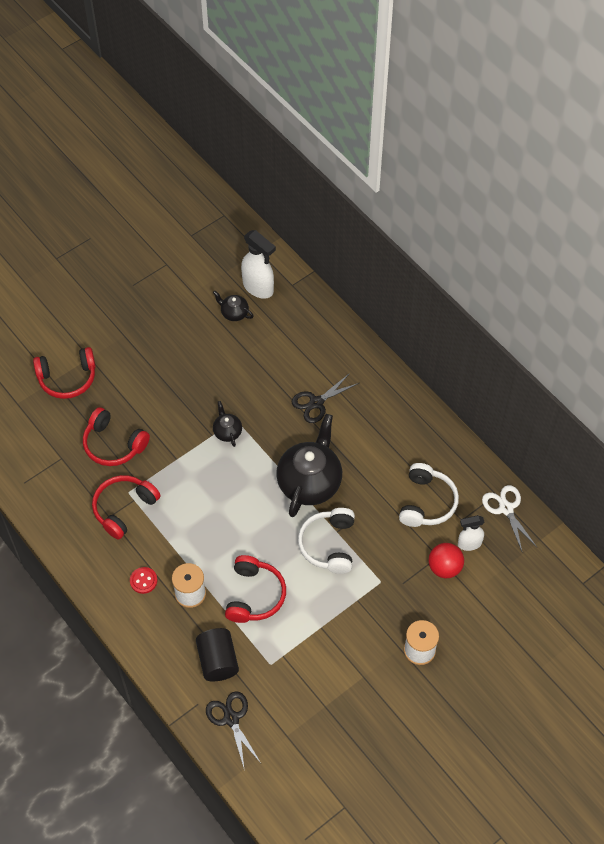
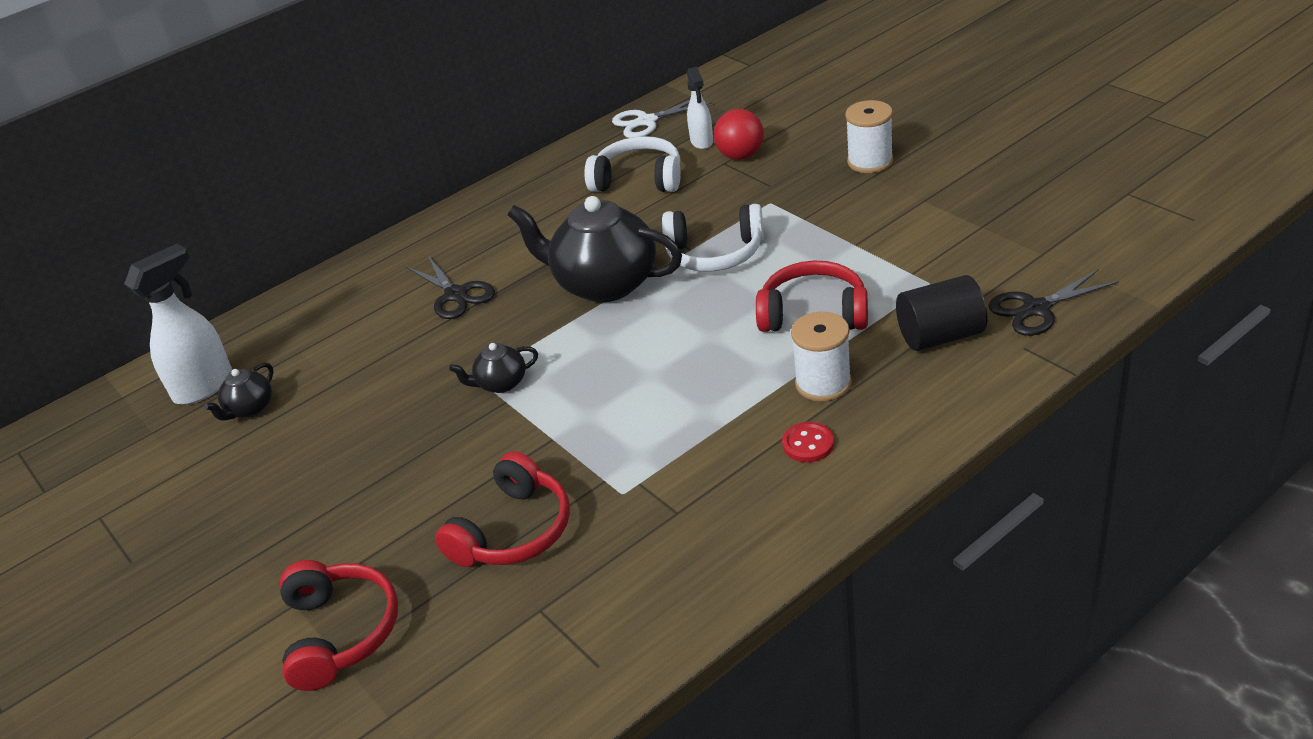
camera: 85 degrees left, 20 degrees down
(124, 508) = (658, 493): red headphones -> none

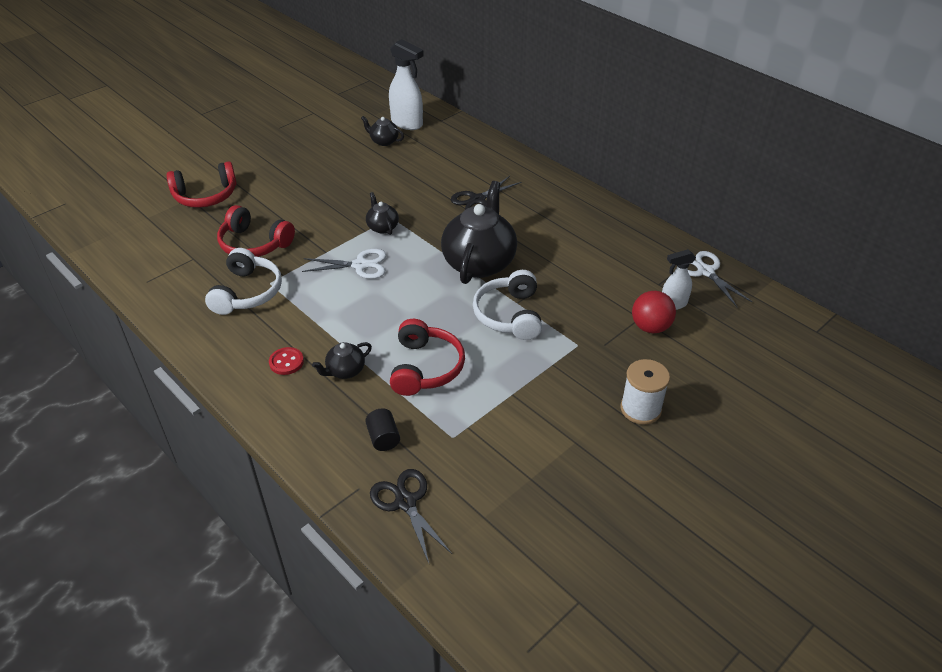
camera: 80 degrees right, 5 degrees up
(592, 396) = (360, 265): none -> white scissors
(638, 179) = (615, 271): white headphones -> white headphones (247, 292)
(823, 383) = (345, 371): white spool -> black teapot
(940, 336) = (383, 438): black cylinder -> black cylinder, size x0.59

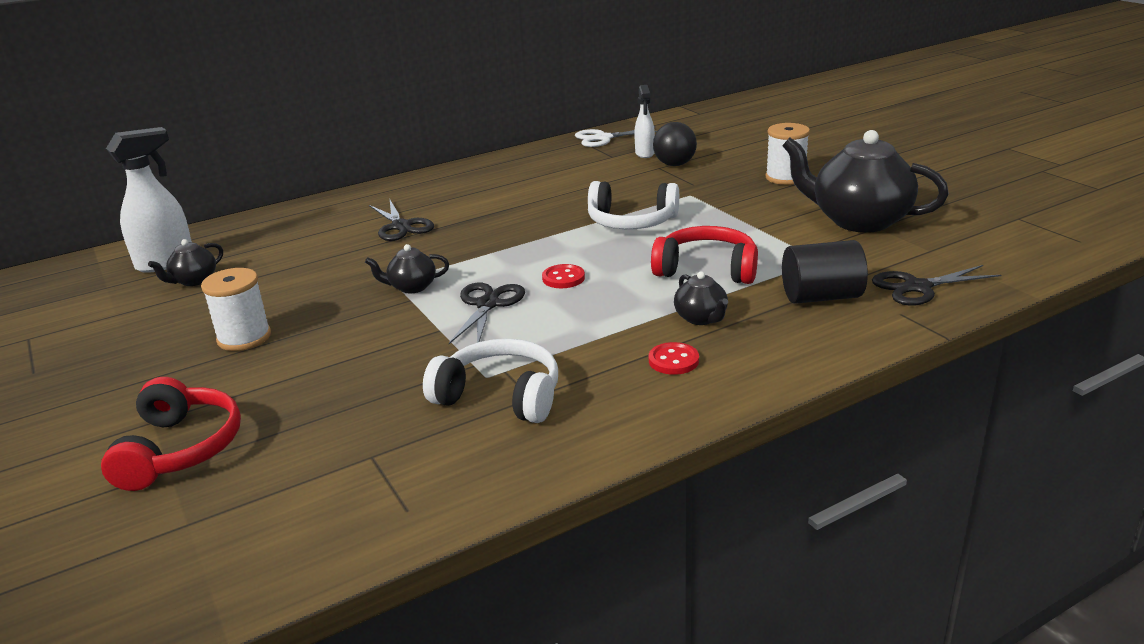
camera: 75 degrees left, 15 degrees down
(254, 244) = (375, 392): red headphones -> none
(314, 181) = (244, 338): none -> white spool
(360, 265) = (487, 304): white scissors -> black scissors
(383, 438) = (821, 297): black cylinder -> black cylinder, size x1.68
(402, 293) = (563, 278): none -> red button
(479, 262) = (529, 232): black teapot -> black teapot (858, 221)
(650, 327) = (674, 164): red ball -> black ball

